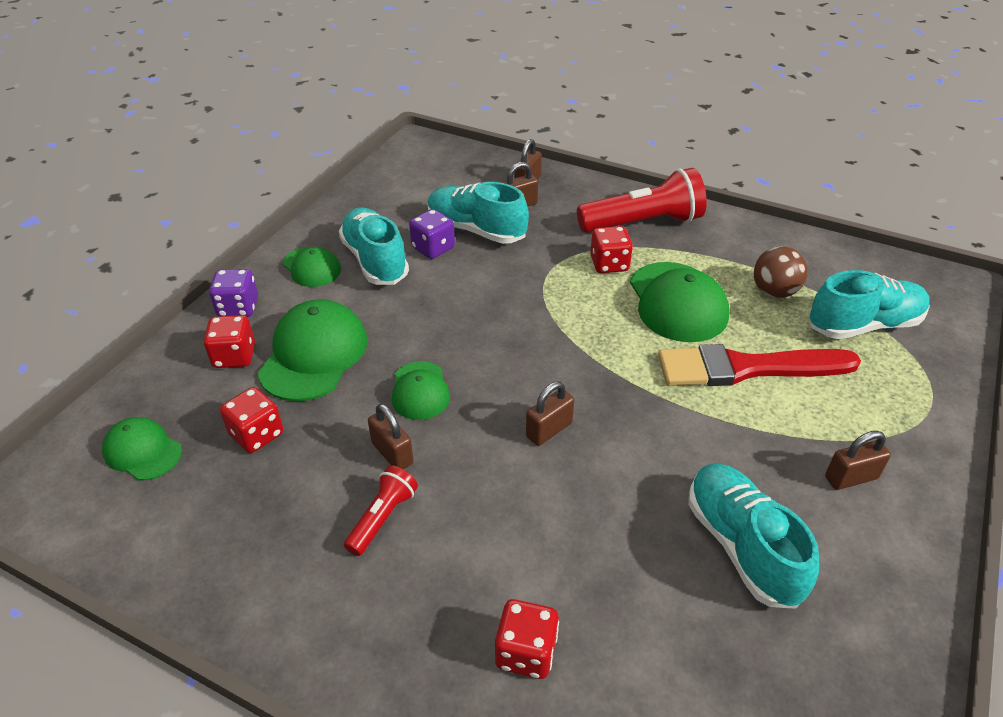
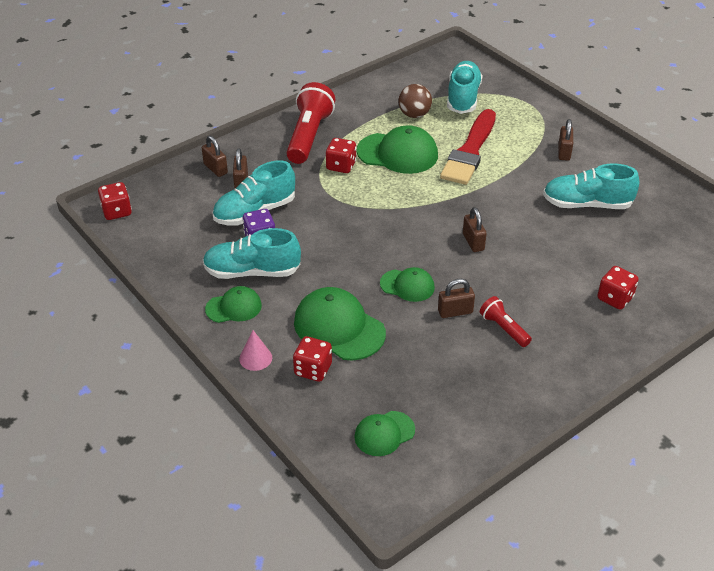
camera: 65 degrees left, 0 degrees up
(238, 308) = (255, 358): purple dice -> pink cone
(257, 434) = (402, 371): red dice -> red dice (117, 211)

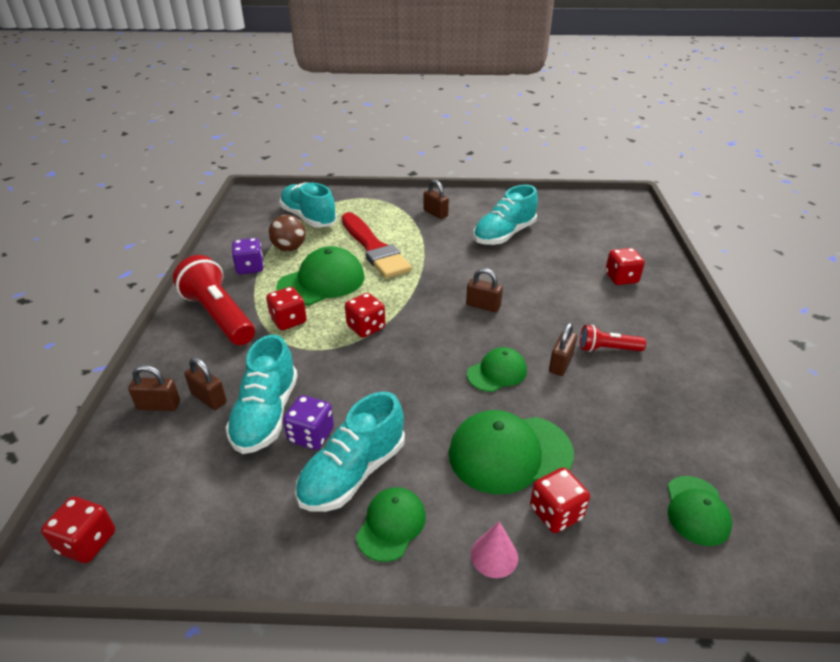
camera: 50 degrees left, 5 degrees down
(370, 114) = (250, 268): none -> purple dice
(377, 202) = (366, 327): none -> red dice

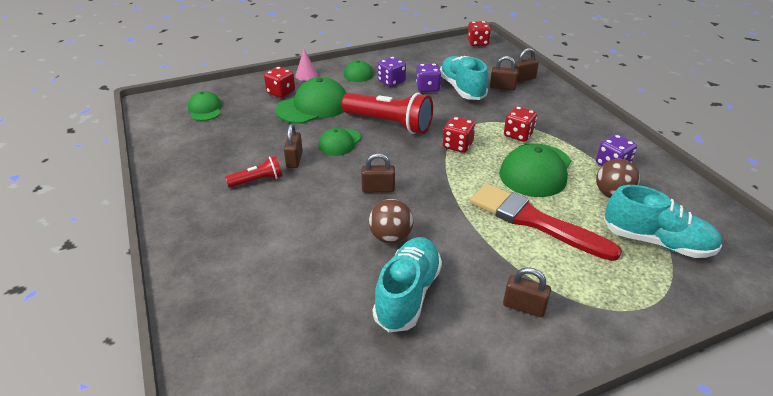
camera: 155 degrees right, 0 degrees up
(219, 316) = (569, 124): red flashlight -> red flashlight (389, 124)
(353, 473) = (391, 81): turquoise shoe -> purple dice
(495, 267) = (390, 237): none -> brown ball
(621, 278) = (245, 265): red dice -> none

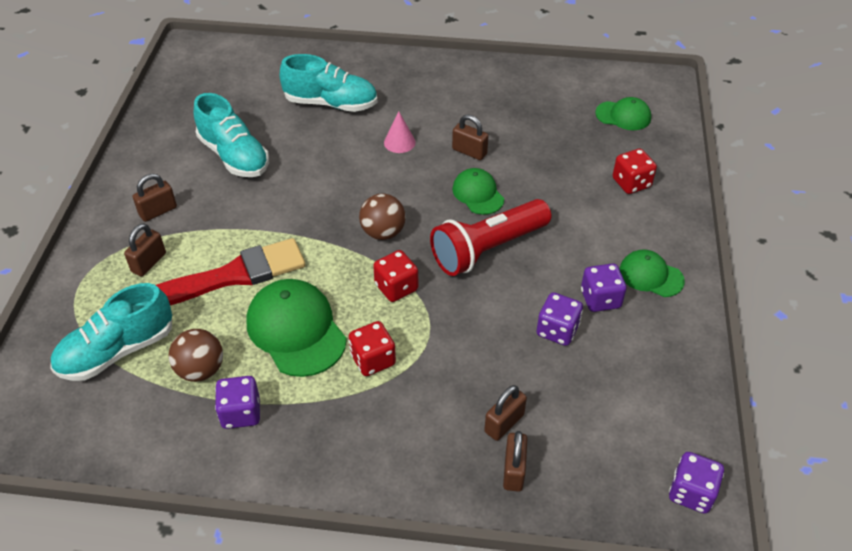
camera: 120 degrees right, 10 degrees up
(258, 181) = (452, 120): red flashlight -> none
(306, 75) = (670, 220): pink cone -> pink cone (399, 142)
(313, 106) = (575, 199): green cap -> none
(378, 189) = (373, 191): brown padlock -> brown padlock (149, 263)
(390, 237) = (301, 172): brown ball -> brown ball (383, 232)
(462, 89) = (529, 368): turquoise shoe -> turquoise shoe (331, 103)
(477, 43) = (691, 492): red dice -> purple dice

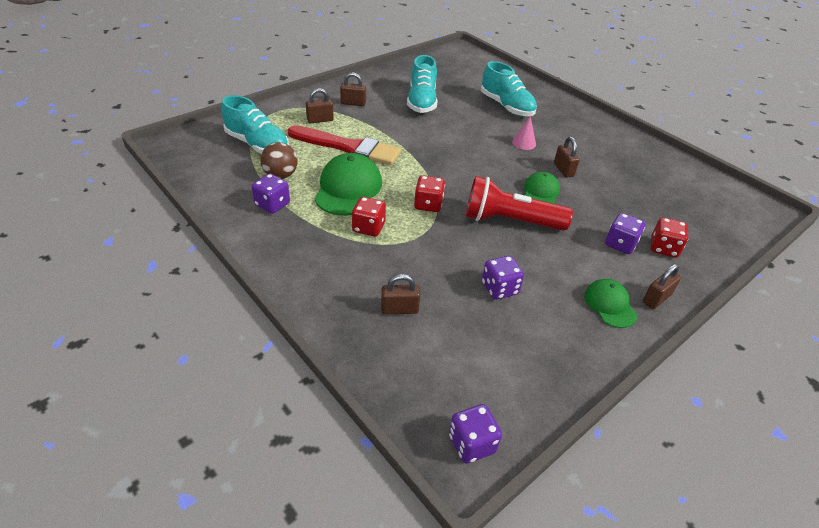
camera: 40 degrees right, 5 degrees down
(117, 351) = (257, 144): turquoise shoe -> turquoise shoe turned 150 degrees counterclockwise
(383, 232) = (456, 176): brown ball -> none
(513, 471) = (371, 336): brown padlock -> brown padlock (656, 298)
(600, 299) = (553, 293): purple dice -> purple dice (620, 244)
(623, 116) = (706, 210): green cap -> none

